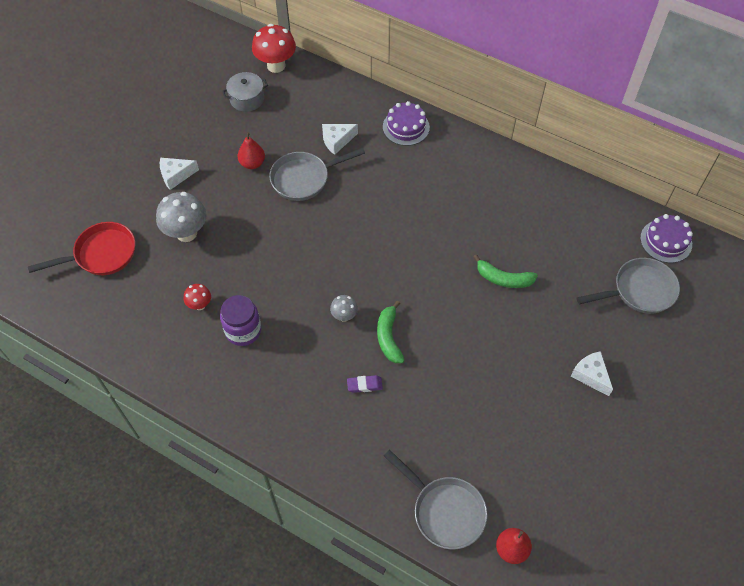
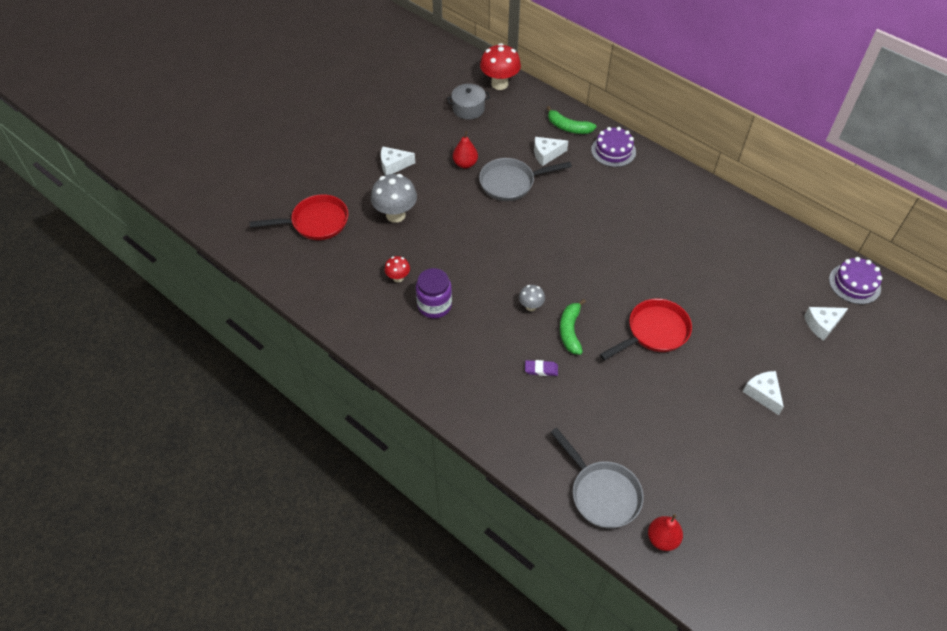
camera: 10 degrees right, 5 degrees down
(474, 325) = (654, 332): none -> red pan
(503, 279) = (688, 295): green banana -> green banana (568, 127)
(639, 291) = (822, 325): grey pan -> white cheese

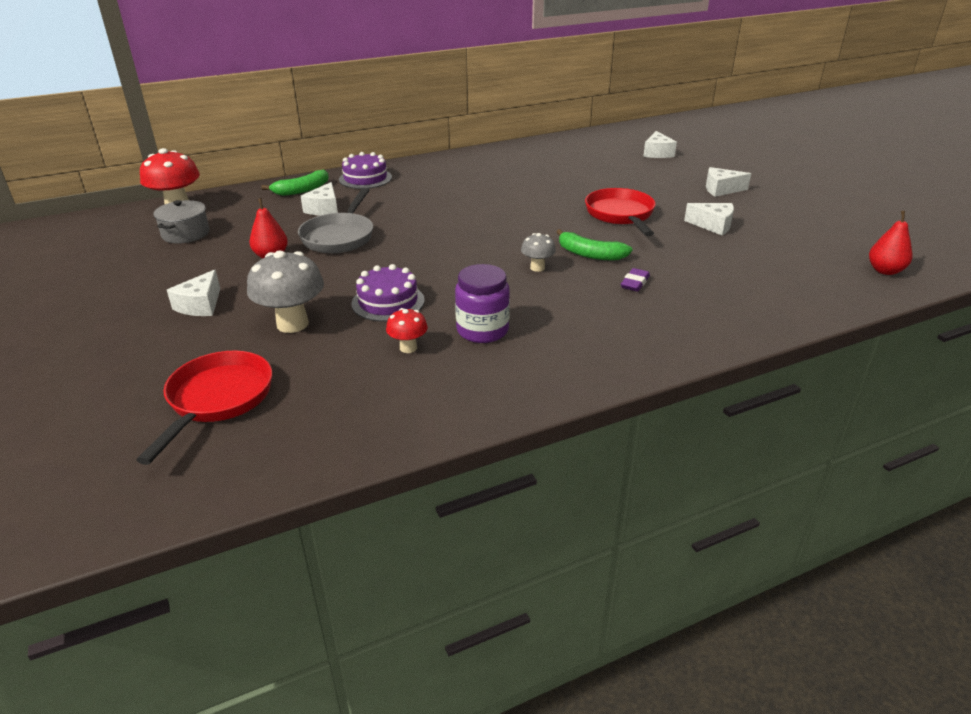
camera: 65 degrees left, 20 degrees down
(602, 493) = (822, 288): grey pan -> none
(675, 401) = (713, 225): none -> white cheese
(854, 283) = (622, 134): purple cake -> purple cake (388, 302)

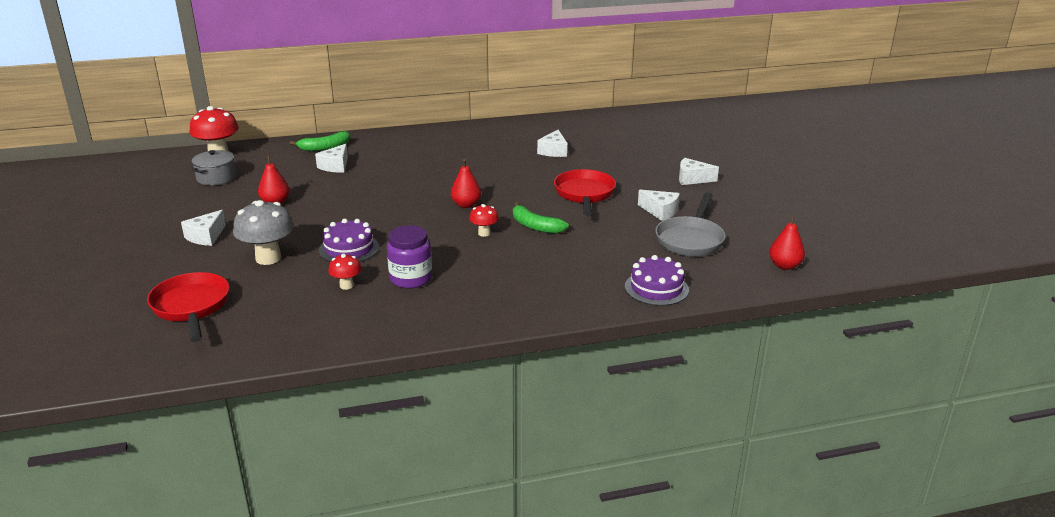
camera: 10 degrees right, 5 degrees down
(217, 400) = (191, 307): red pan -> red pan turned 45 degrees counterclockwise
(339, 236) = (337, 191): grey pan -> grey pan (690, 239)
(365, 178) = (382, 141): purple cake -> purple cake (656, 288)
(498, 238) = (466, 205): none -> red pear
(537, 268) = (484, 233): grey mushroom -> red mushroom
(634, 283) = (557, 254): purple eraser -> none
(657, 153) = (657, 139): white cheese -> white cheese (553, 151)

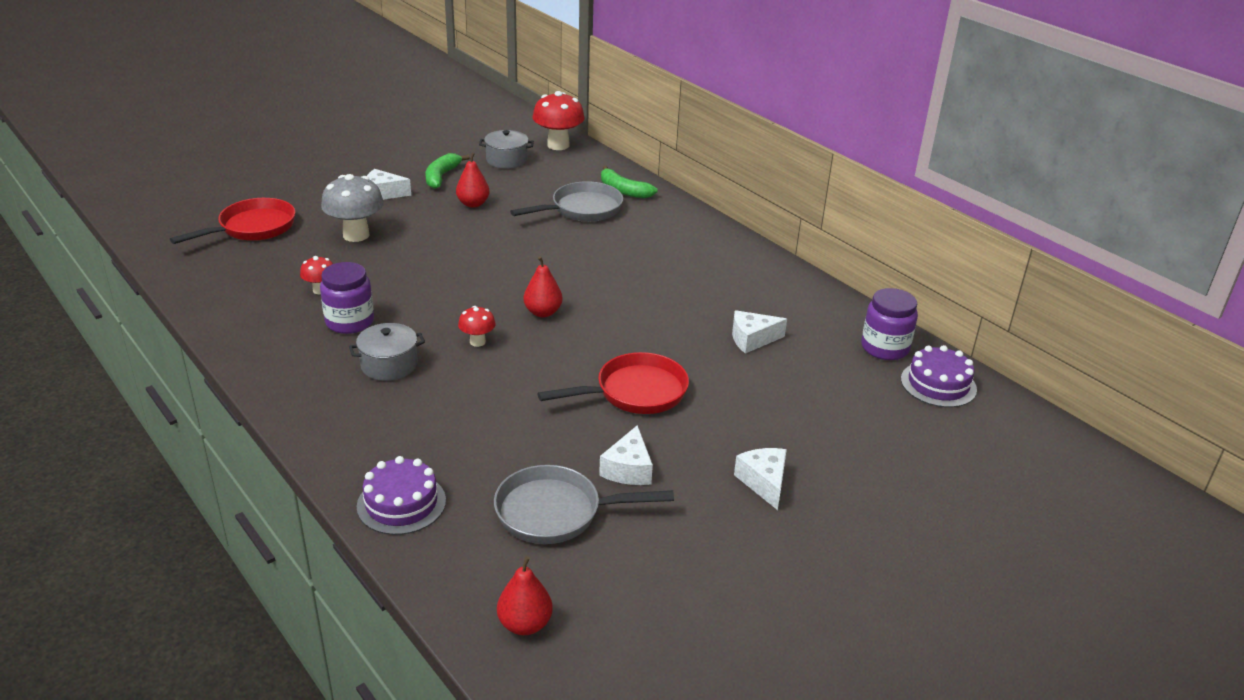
camera: 65 degrees right, 5 degrees up
(335, 166) = (582, 209): white cheese -> grey pan
(349, 249) = (396, 270): purple cake -> purple cake (938, 384)
(487, 270) = (389, 365): none -> grey pot
(535, 226) = (517, 373): green banana -> green banana (441, 176)
(590, 122) = (884, 348): none -> purple jar

